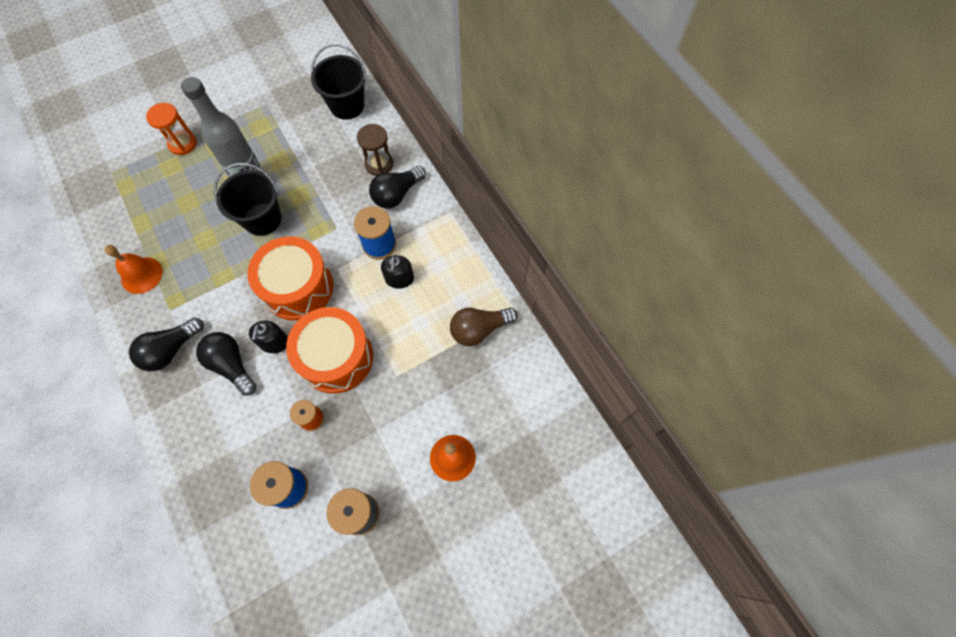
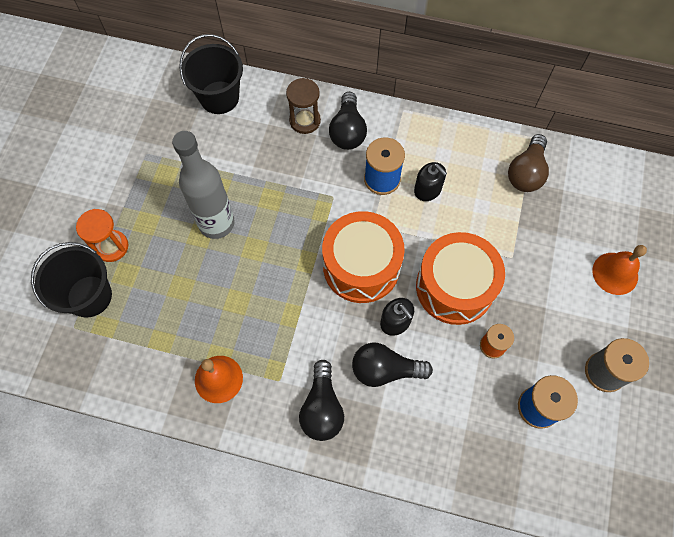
camera: 45 degrees left, 0 degrees up
(262, 219) = (264, 243): black bucket -> black bucket (89, 296)

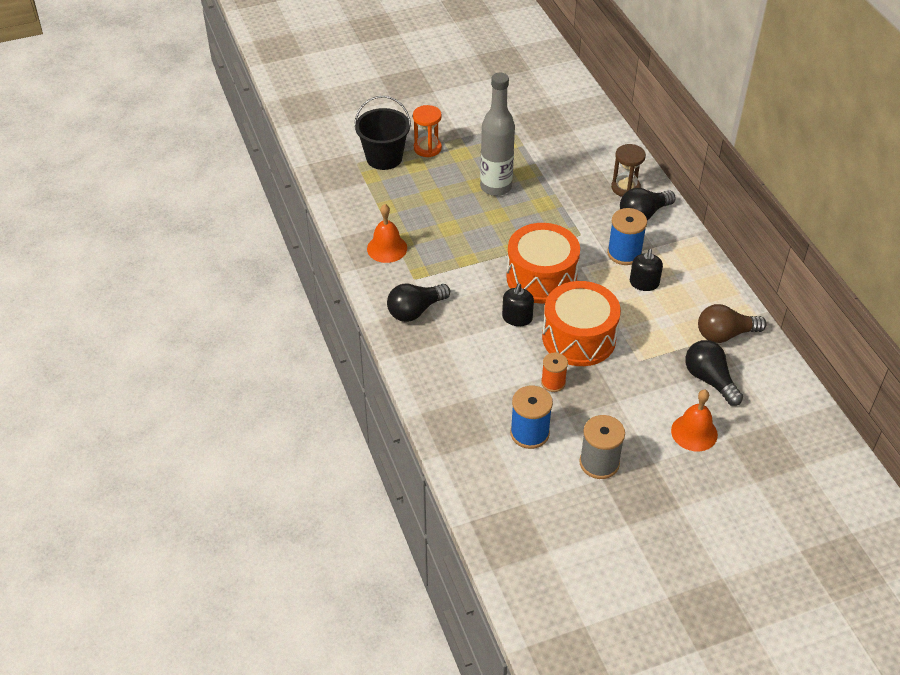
camera: 55 degrees right, 20 degrees down
(219, 97) = (593, 135): black bucket -> none
(385, 370) = (475, 330): black light bulb -> black light bulb (709, 380)

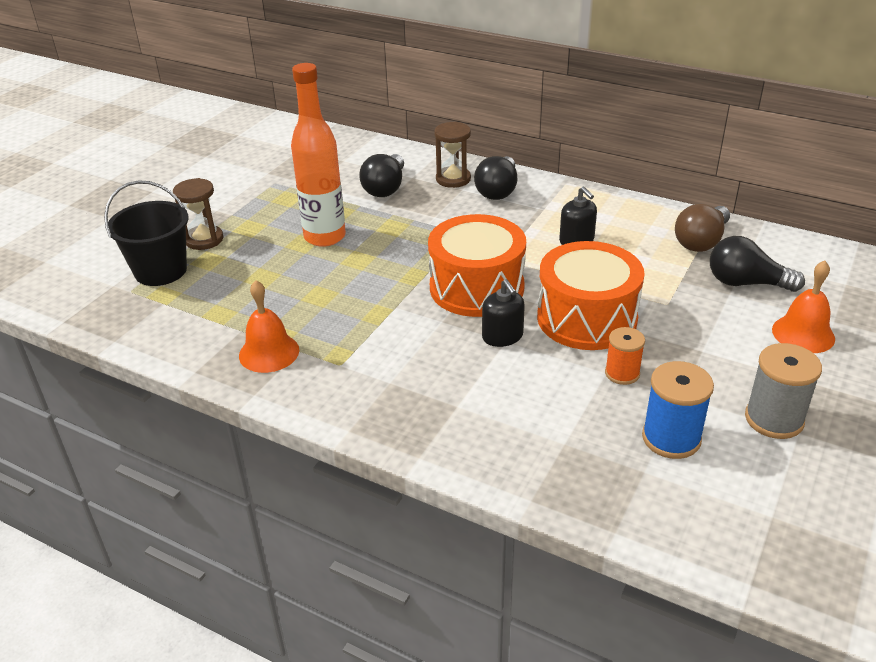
camera: 40 degrees left, 10 degrees down
(415, 311) = (383, 395): black light bulb -> black light bulb (385, 188)
(427, 148) = (204, 239): orange hourglass -> brown hourglass
(496, 187) = (325, 237): grey bottle -> orange bottle
(624, 253) = (525, 227): blue spool -> none

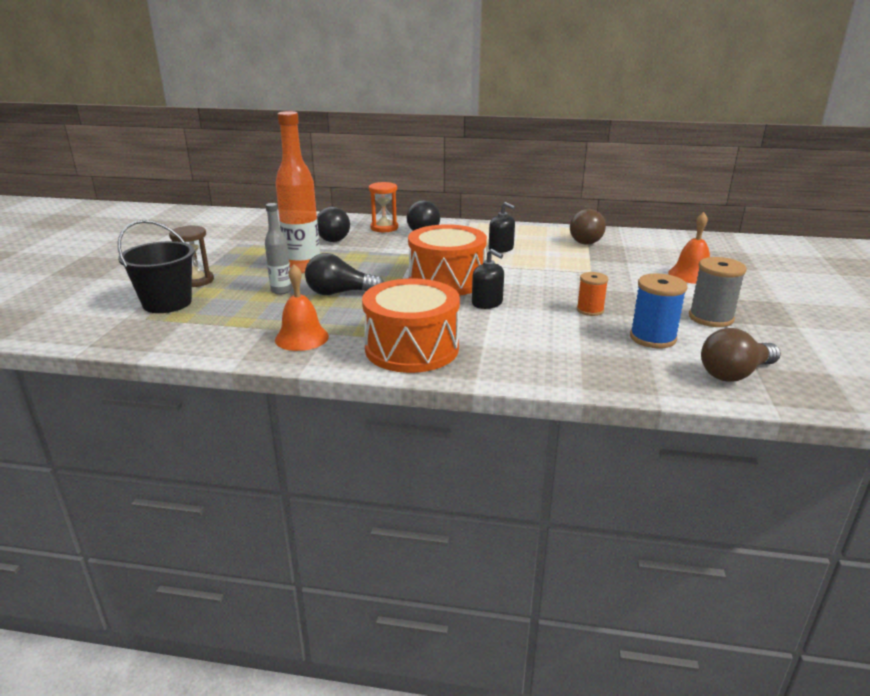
camera: 20 degrees left, 10 degrees down
(283, 272) = (281, 291): none -> grey bottle
(453, 179) = (384, 228): brown hourglass -> orange hourglass
(586, 318) = (541, 286): orange drum -> orange drum (412, 348)
(736, 522) = (734, 374): none -> brown light bulb
(746, 283) = (633, 256): black light bulb -> black light bulb (339, 293)

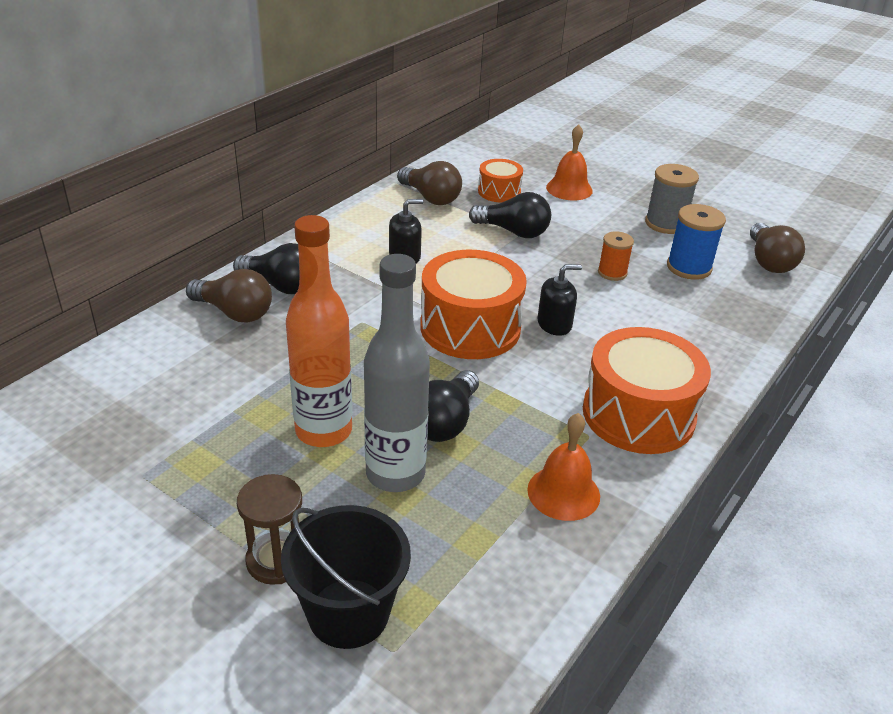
camera: 65 degrees left, 10 degrees up
(281, 291) = (395, 474): grey bottle -> grey bottle, size x1.82
(334, 237) = (225, 368): black light bulb -> black light bulb (513, 232)
(384, 228) = (235, 312): orange hourglass -> brown light bulb
(636, 255) = (499, 192): none -> orange drum

